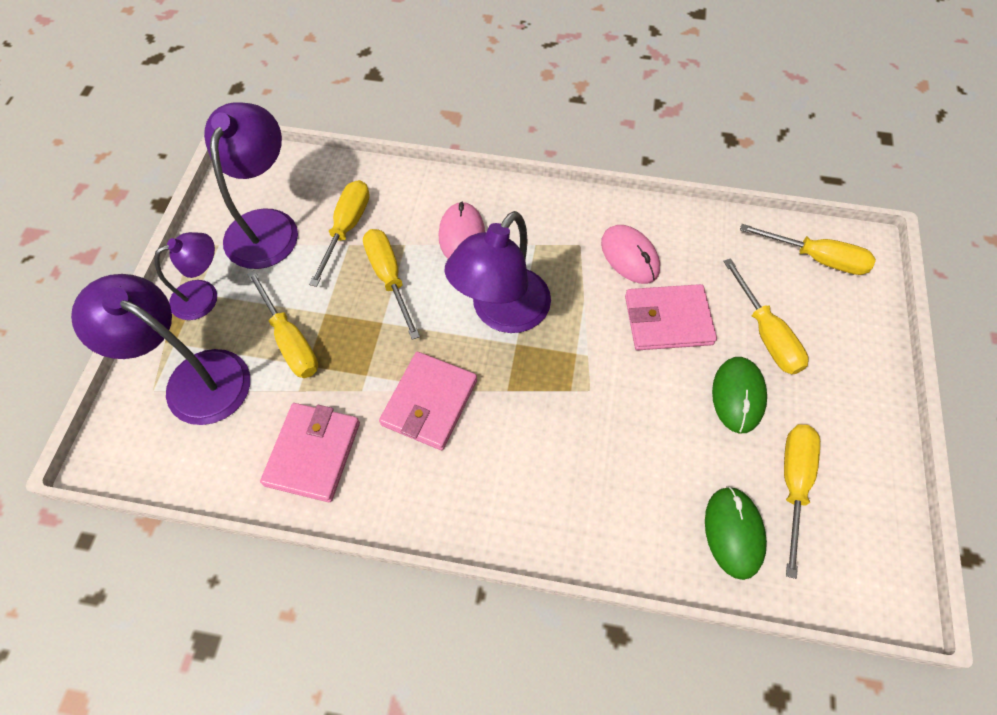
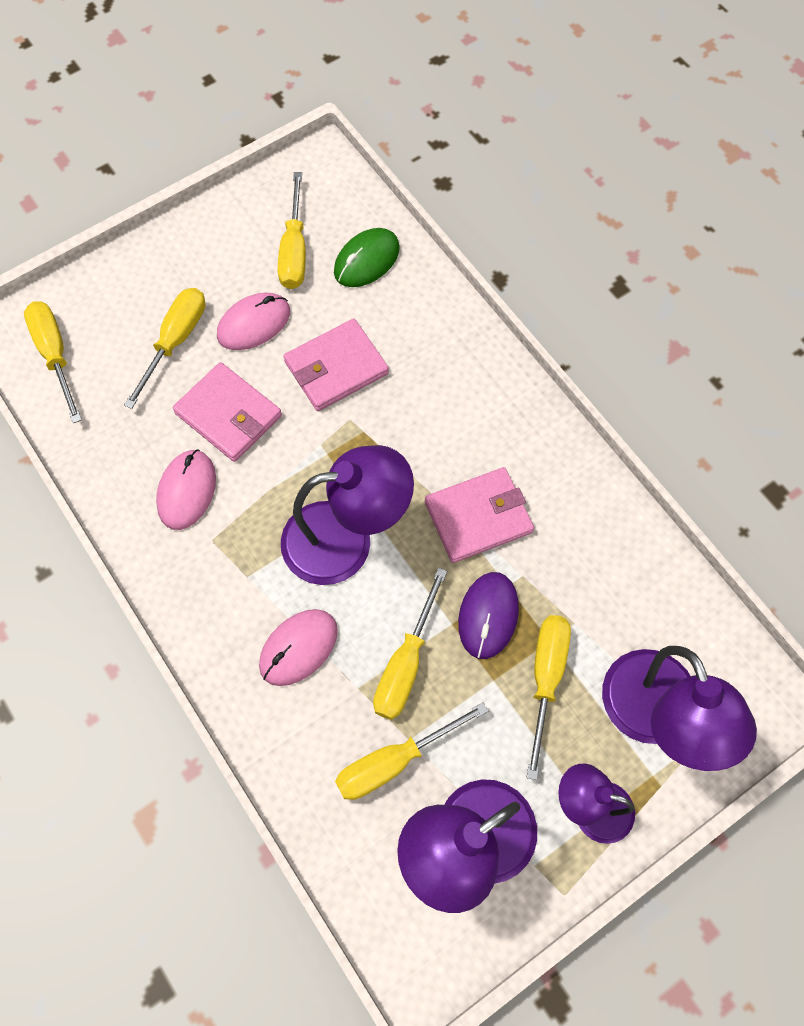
camera: 135 degrees left, 5 degrees up
(313, 453) = (603, 557): pink wallet -> pink wallet (336, 368)
(362, 346) = (488, 616): none -> purple mouse
(738, 395) = (254, 324): green mouse -> pink mouse
(793, 484) = (294, 250): yellow screwdriver -> yellow screwdriver turned 60 degrees counterclockwise

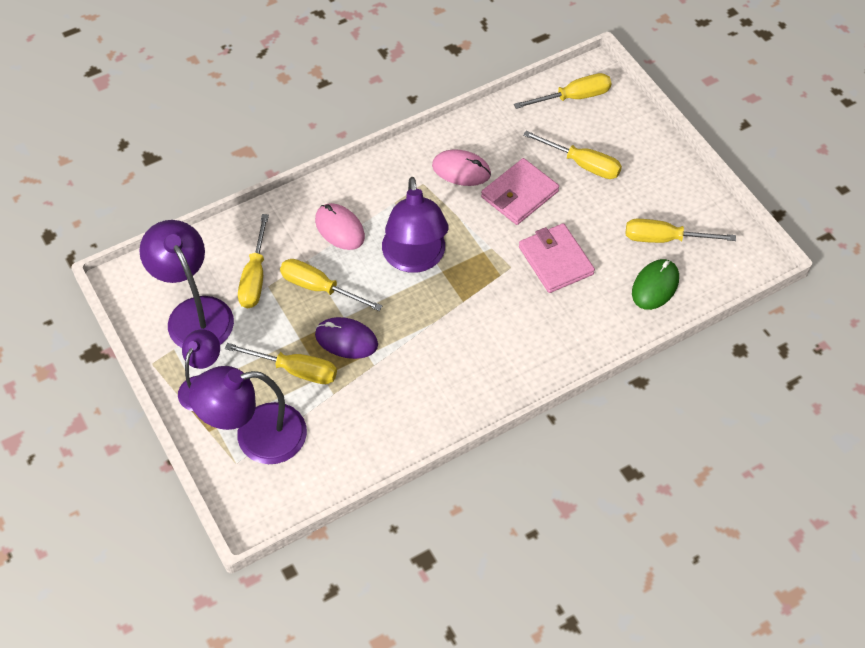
camera: 95 degrees right, 10 degrees down
(254, 324) = (596, 211): pink mouse -> none
(366, 260) = (655, 286): green mouse -> green mouse turned 75 degrees clockwise
(394, 761) = (255, 277): yellow screwdriver -> yellow screwdriver turned 150 degrees counterclockwise
(478, 517) = (423, 341): pink wallet -> none

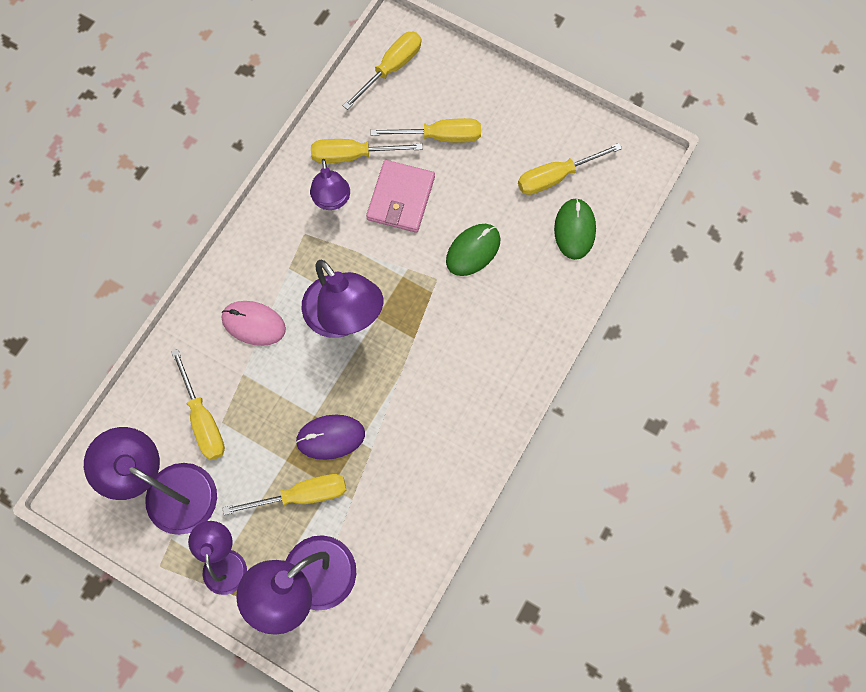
camera: 30 degrees left, 15 degrees up
(319, 288) = (272, 397): yellow screwdriver -> yellow screwdriver (353, 155)
(461, 170) = (332, 200): pink mouse -> purple lamp
(555, 260) = (473, 251): pink wallet -> green mouse

